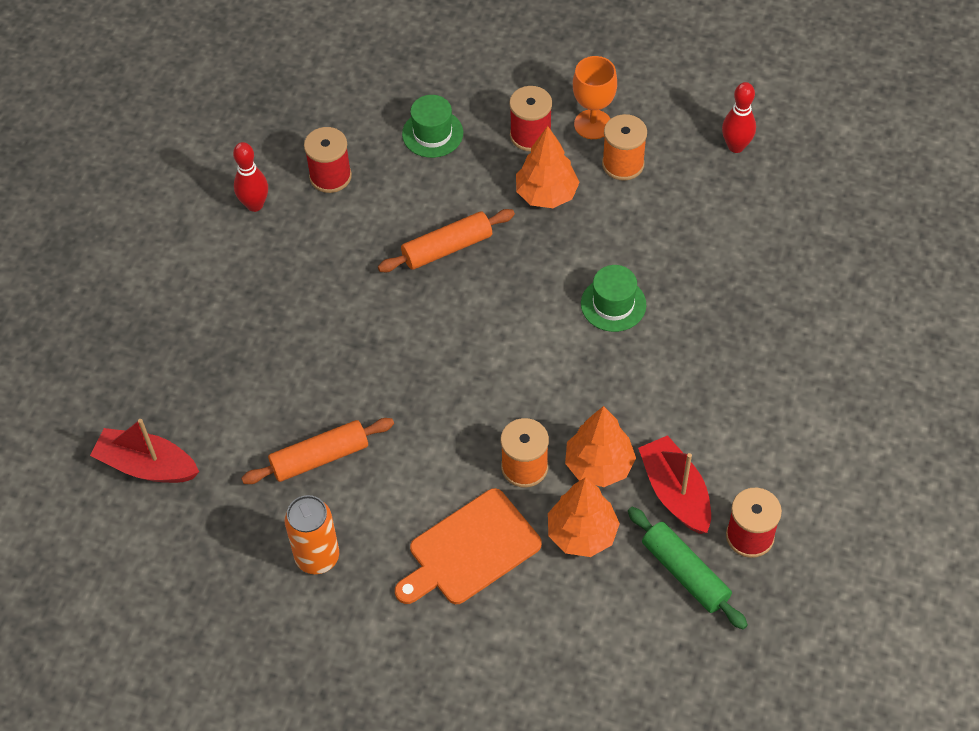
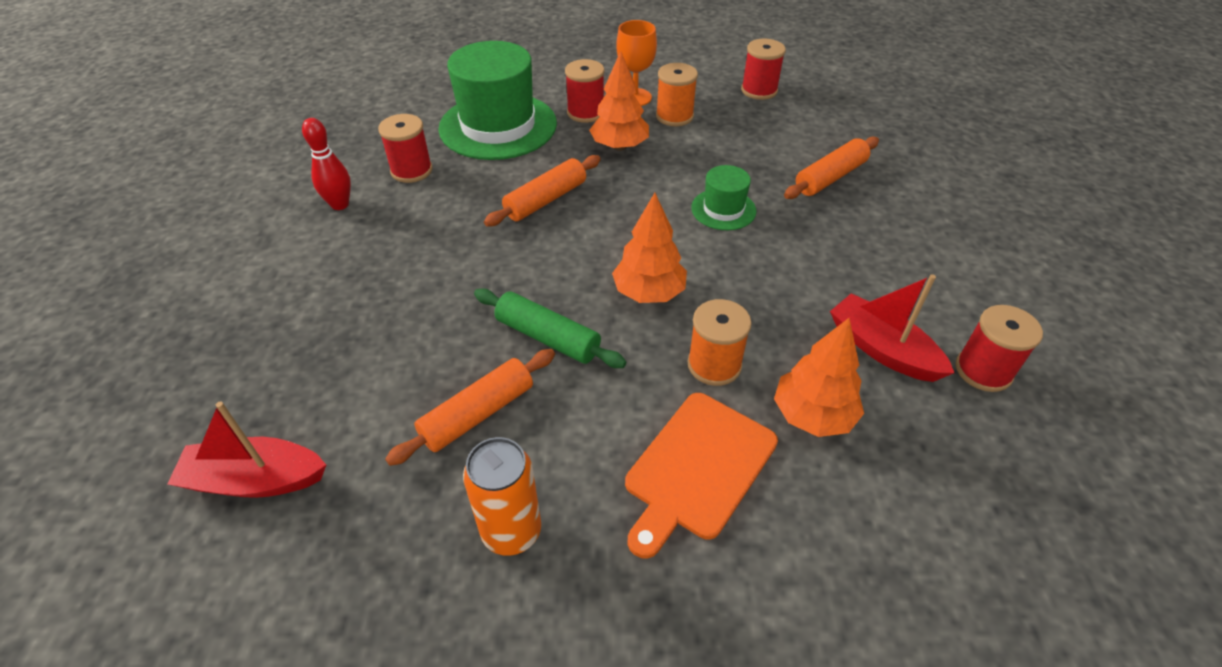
camera: 20 degrees left, 10 degrees down
(432, 133) = (498, 126): green hat -> green hat, size x2.07
(599, 465) = (790, 344): orange tree -> orange tree (649, 293)
(685, 573) = (946, 426): green rolling pin -> green rolling pin (547, 337)
(736, 146) = (759, 90): red bowling pin -> red spool
(742, 291) = (830, 177): none -> orange rolling pin

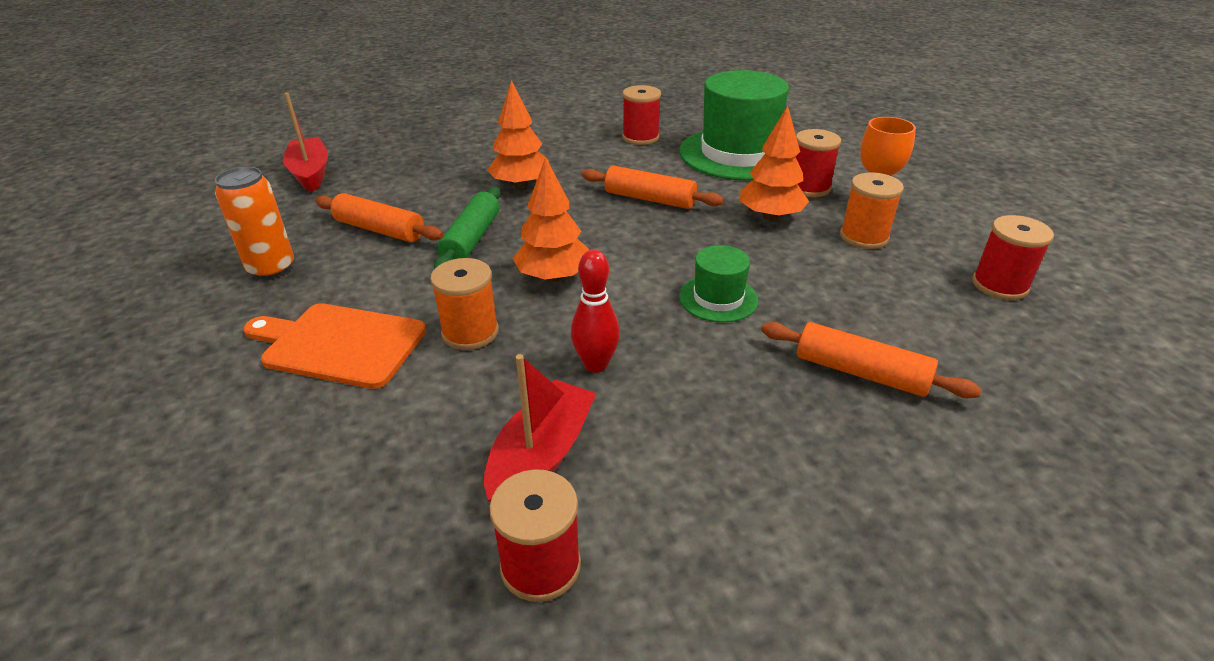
camera: 70 degrees right, 10 degrees down
(340, 205) = (578, 125): red bowling pin -> red bowling pin (595, 364)
(813, 415) = (419, 409): orange tree -> orange tree (521, 185)

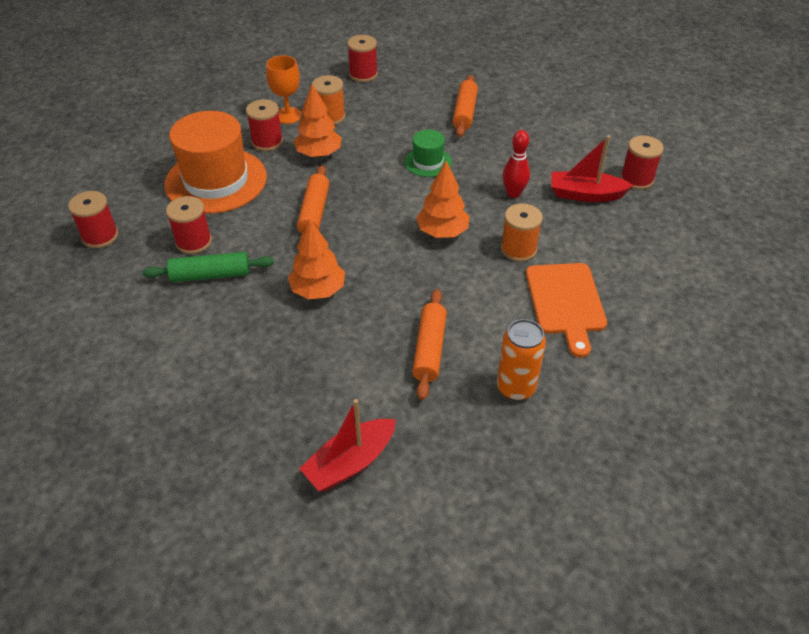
camera: 110 degrees left, 10 degrees up
(471, 239) = (417, 288): green rolling pin -> green rolling pin (210, 275)
(675, 104) = (100, 236): none -> red spool
(738, 154) = (216, 180): green hat -> orange hat

